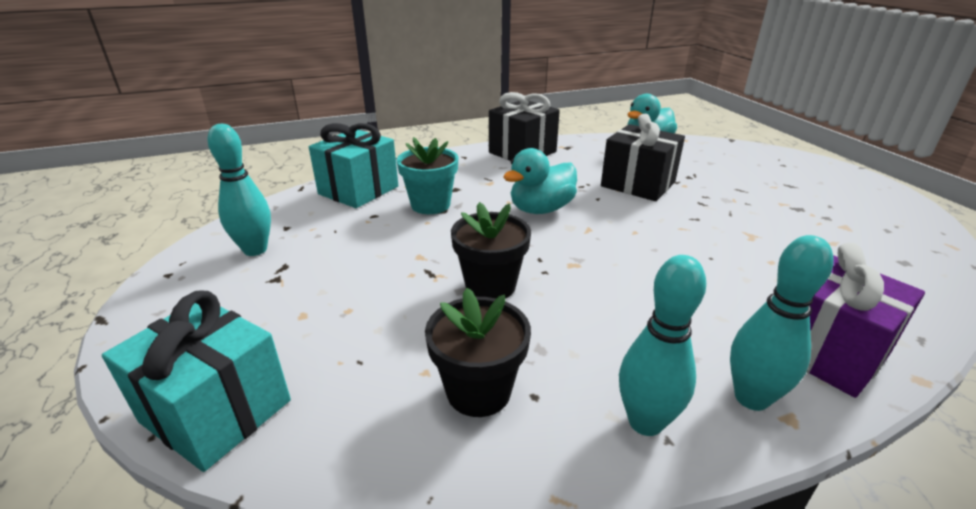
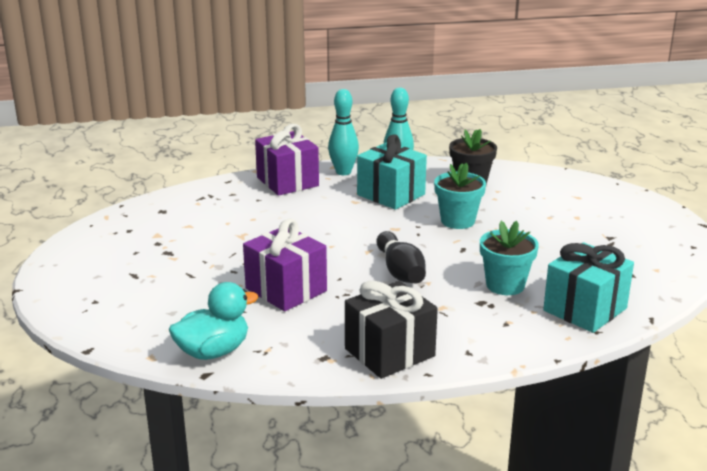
camera: 170 degrees left, 5 degrees down
(216, 411) = (594, 187): turquoise gift -> turquoise gift (391, 195)
(255, 250) = (642, 258): turquoise bowling pin -> none
(490, 286) = (457, 221): black flower pot -> turquoise flower pot
(541, 209) = (400, 271): turquoise duck -> black bowling pin
(638, 184) = (286, 290): black gift -> purple gift

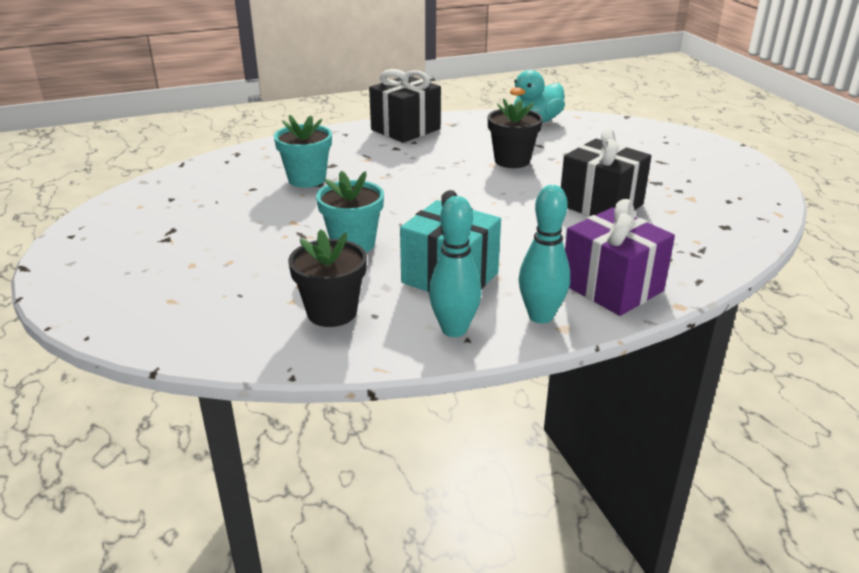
camera: 170 degrees right, 5 degrees up
(241, 235) = (601, 205): none -> black gift
(286, 290) = (512, 160): purple gift -> black flower pot
(400, 271) = (411, 183): black bowling pin -> none
(585, 309) = (238, 166): turquoise gift -> none

